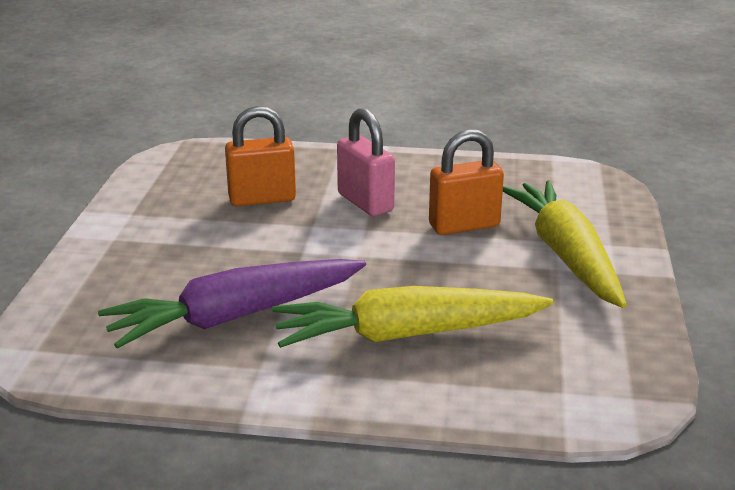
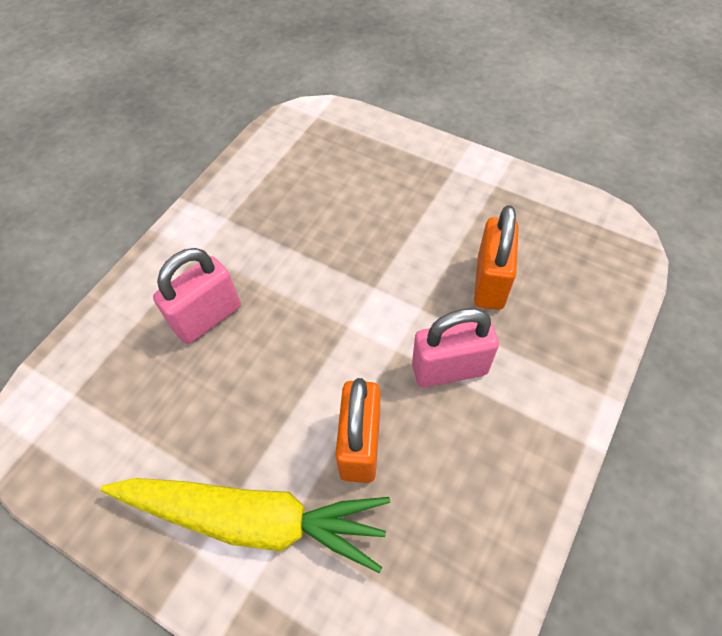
camera: 115 degrees right, 30 degrees up
(235, 316) = (296, 218): purple carrot -> none
(407, 335) = (207, 317): yellow carrot -> pink padlock

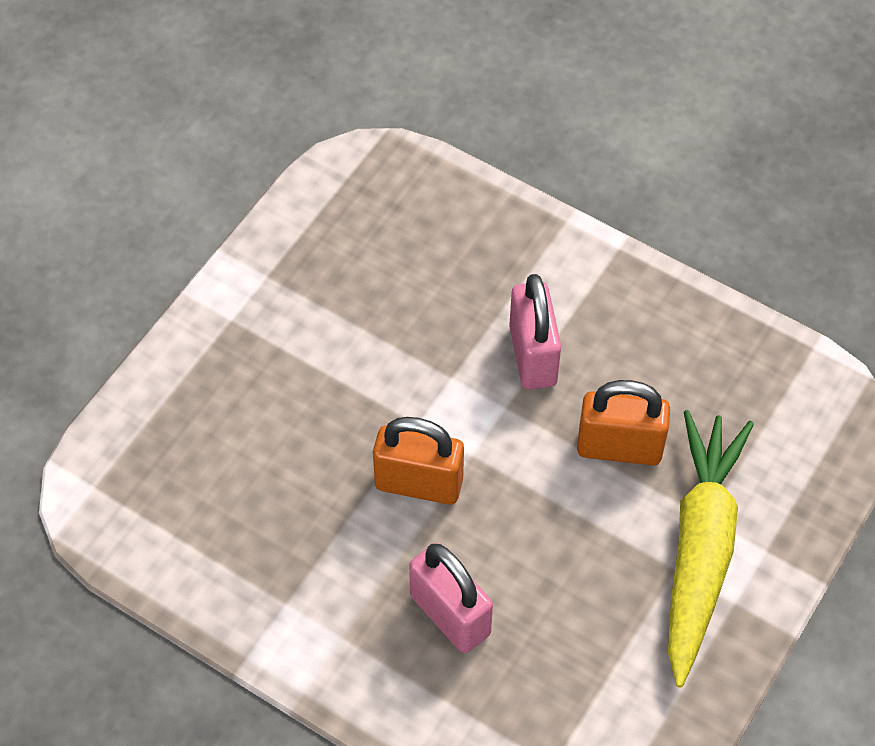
camera: 90 degrees left, 0 degrees up
(490, 282) = (420, 302): orange padlock -> orange padlock (419, 483)

